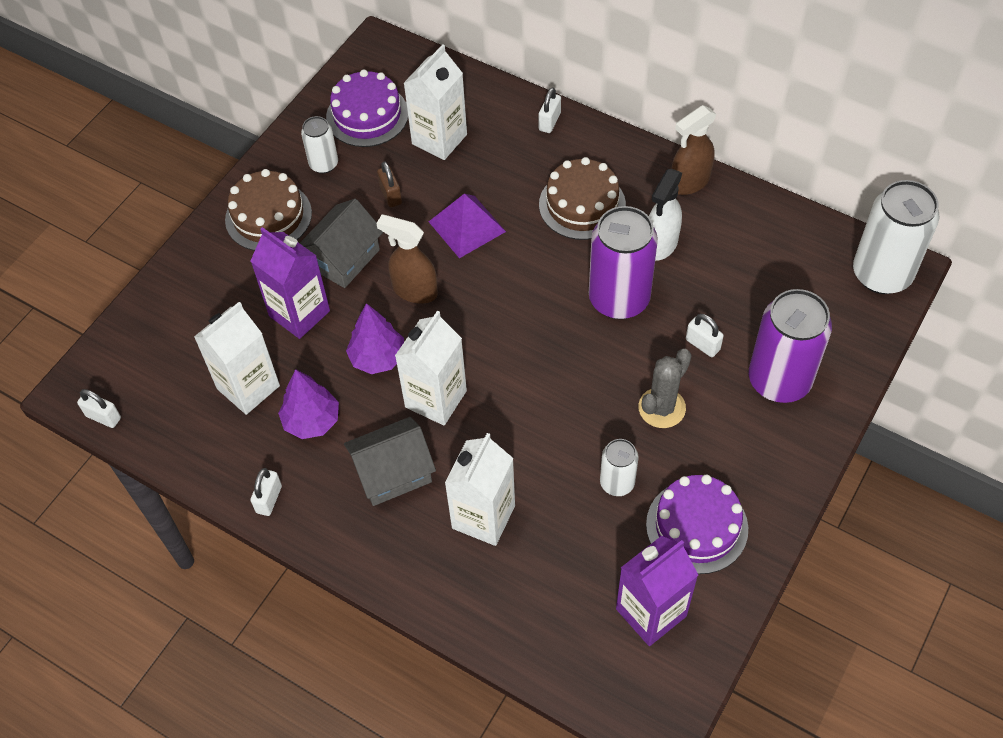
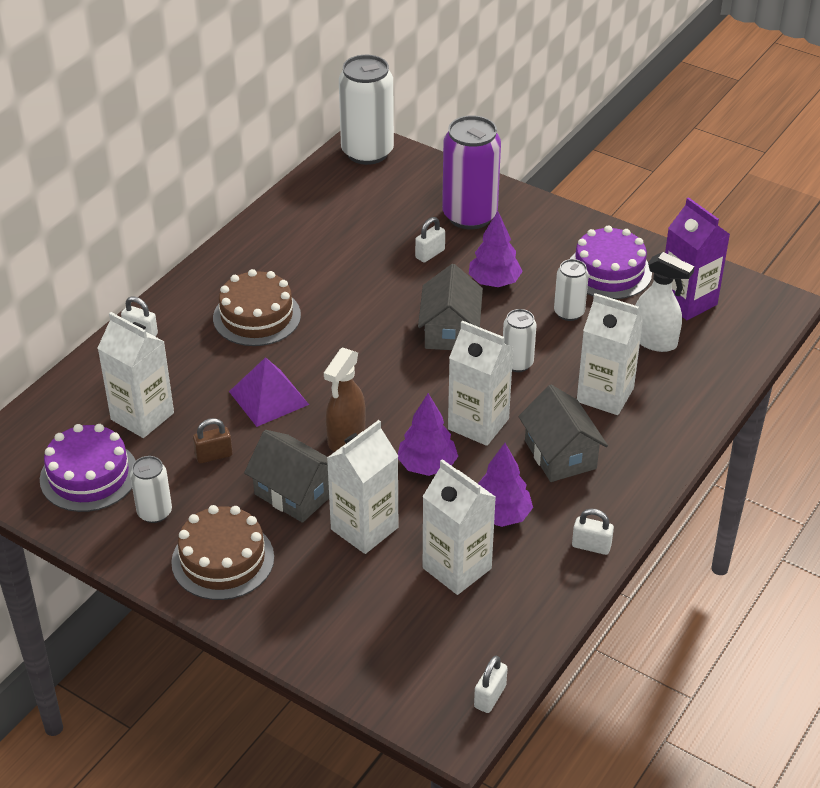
camera: 90 degrees left, 15 degrees down
(299, 313) = (364, 528): purple carton -> white carton
(528, 432) = (517, 363): none -> white can
(575, 369) = (450, 331): none -> grey house
(619, 299) = (374, 299): purple can -> none
(660, 245) = (315, 270): white spray bottle -> white spray bottle (655, 341)
(661, 408) = (494, 282): grey cactus -> purple tree
(689, 182) = (244, 247): brown spray bottle -> none

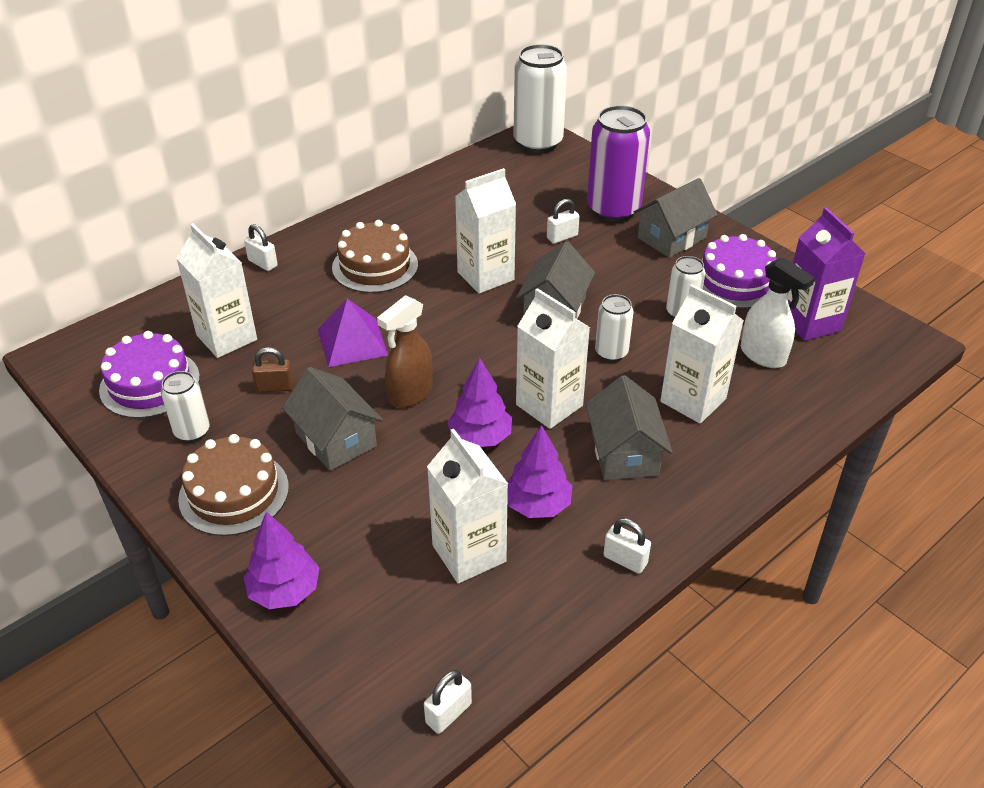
camera: 15 degrees right, 0 degrees up
(364, 528) = (389, 490): white carton -> white carton (485, 276)
(494, 282) = (615, 272): purple tree -> purple tree (285, 591)
(535, 237) = (671, 238): none -> grey house

